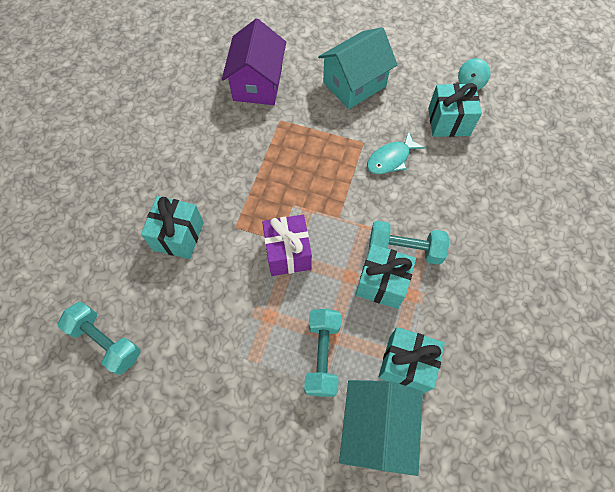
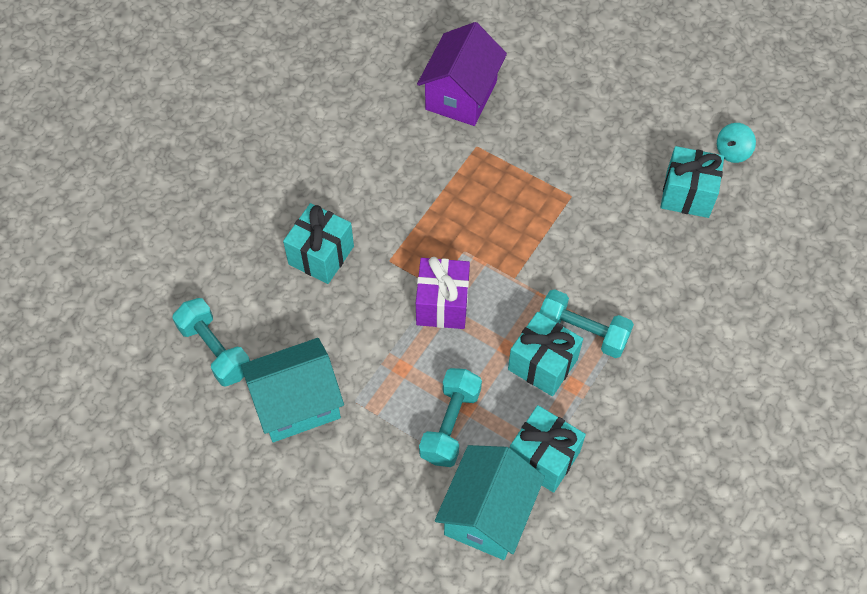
camera: 15 degrees right, 5 degrees down
(354, 84) = (582, 121): turquoise house -> turquoise house (297, 403)
(391, 159) = (599, 224): turquoise fish -> none

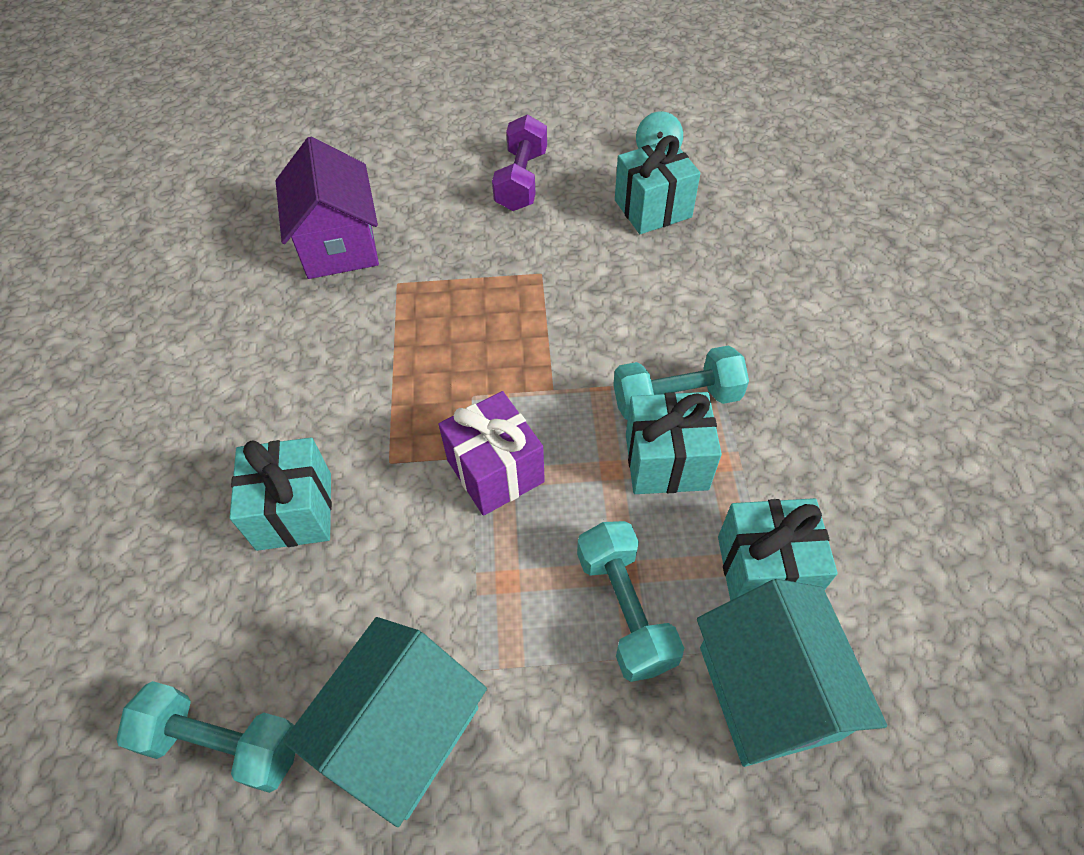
camera: 35 degrees left, 5 degrees down
(616, 117) = (521, 180): none -> purple dumbbell

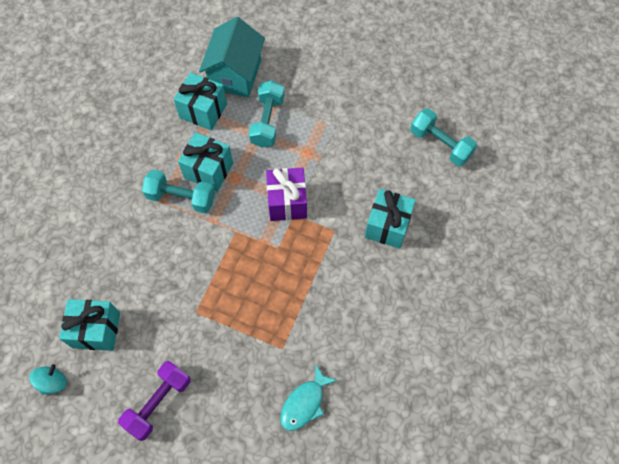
camera: 155 degrees left, 10 degrees up
(339, 244) = (304, 403): purple house -> turquoise fish
(402, 732) = (373, 119): turquoise house -> none

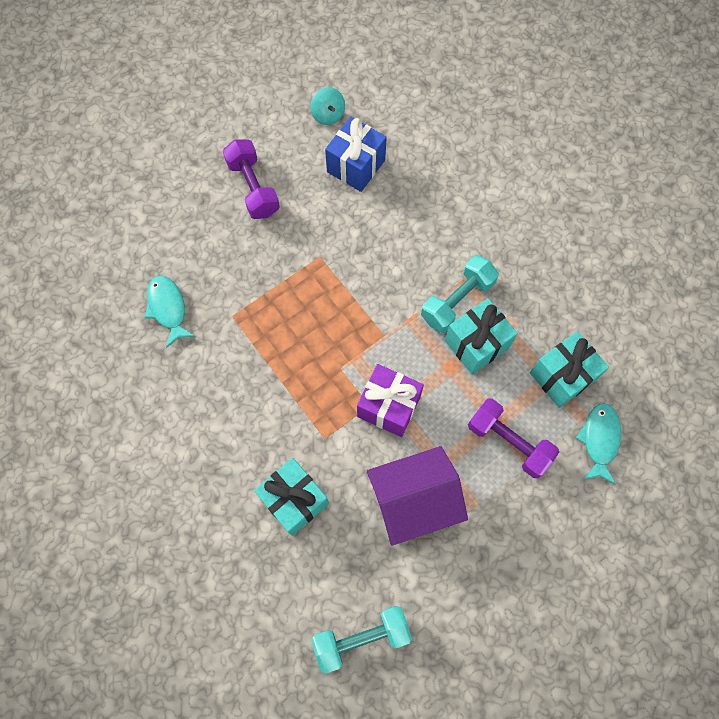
camera: 120 degrees right, 5 degrees up
(96, 330) = (356, 166): turquoise gift -> blue gift
(235, 74) = (599, 440): turquoise house -> turquoise fish
(267, 121) = (509, 442): turquoise dumbbell -> purple dumbbell
(341, 156) = (413, 501): none -> purple house

